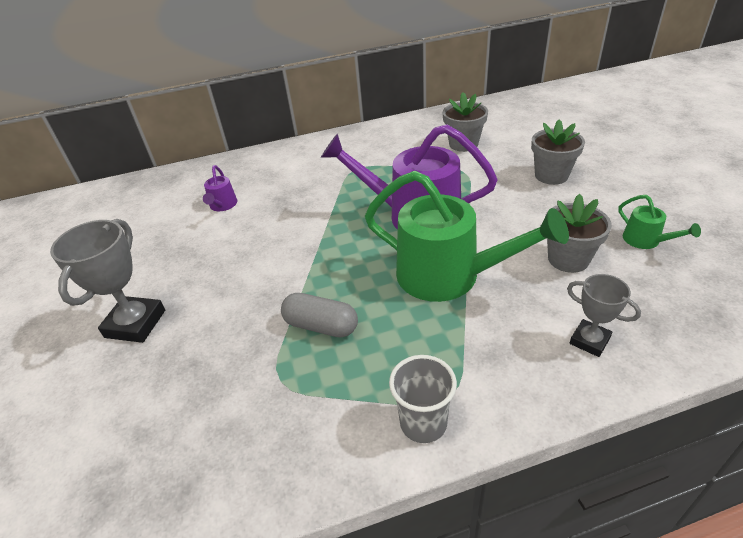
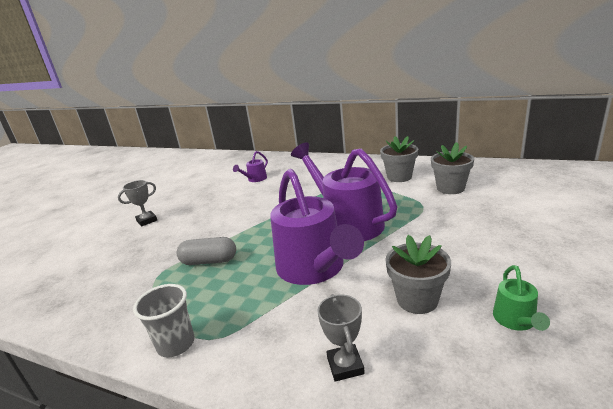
camera: 40 degrees right, 15 degrees down
(135, 324) = (147, 220): grey trophy -> grey trophy, size x0.60
(321, 326) = (209, 261): grey capsule -> grey capsule turned 60 degrees counterclockwise
(449, 276) = (314, 269): green watering can -> purple watering can
(551, 175) = (495, 233): grey flower pot -> grey flower pot (399, 177)

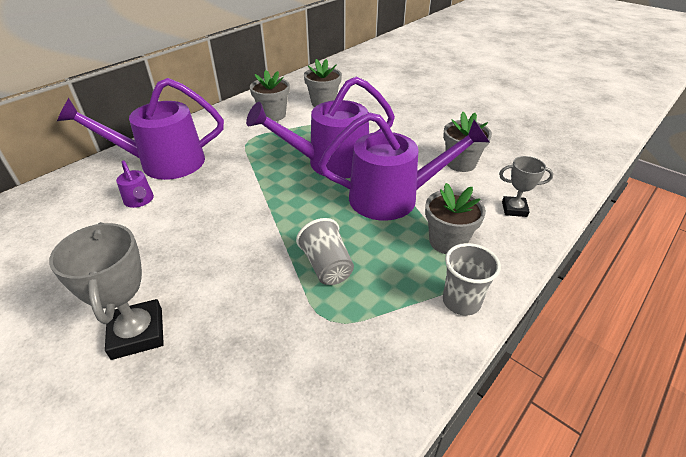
camera: 75 degrees left, 15 degrees up
(147, 220) = (137, 333): grey trophy -> grey trophy, size x1.67
(209, 261) = (326, 266): grey capsule -> grey cup
(259, 318) = (447, 241): none -> grey flower pot
(298, 169) = (162, 163): none -> purple watering can
(516, 321) = (495, 139): green watering can -> none

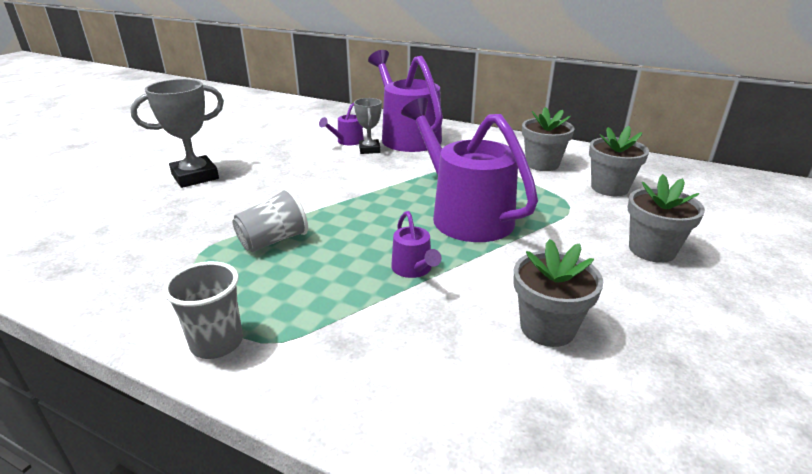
camera: 75 degrees right, 10 degrees down
(393, 198) = (414, 269): purple watering can -> purple watering can, size x0.43
(447, 241) = (332, 324): grey flower pot -> grey flower pot (652, 250)
(514, 209) = (441, 401): grey trophy -> grey trophy (369, 149)

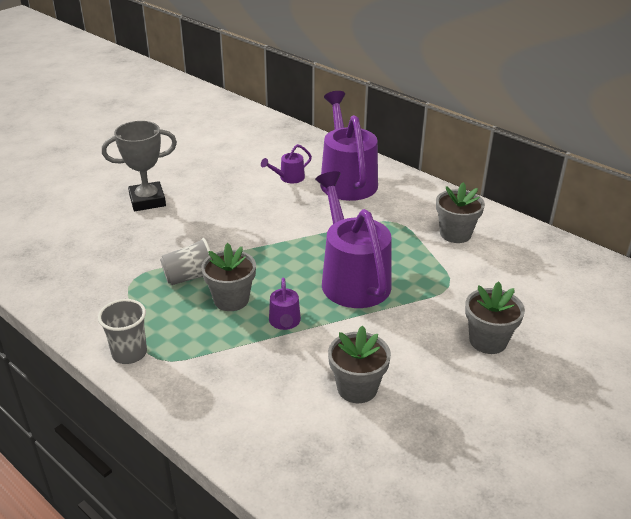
camera: 15 degrees right, 5 degrees up
(369, 149) = (304, 191): grey trophy -> none
(609, 188) = (500, 272): grey flower pot -> grey flower pot (231, 299)

